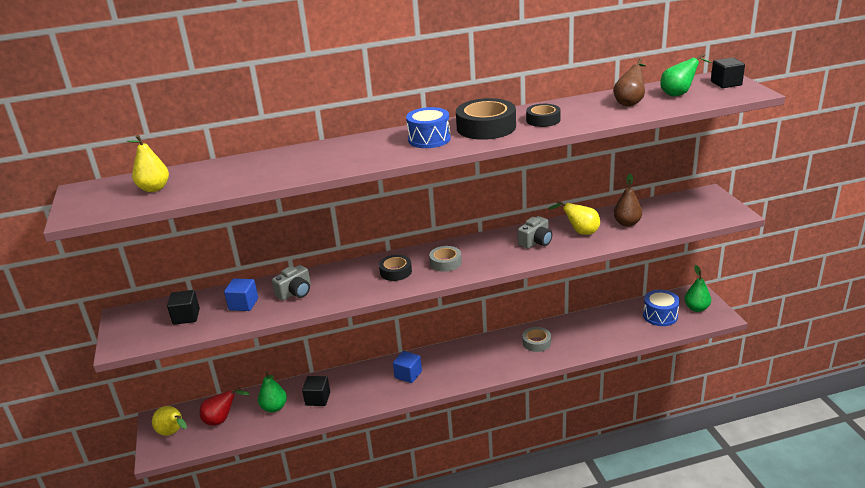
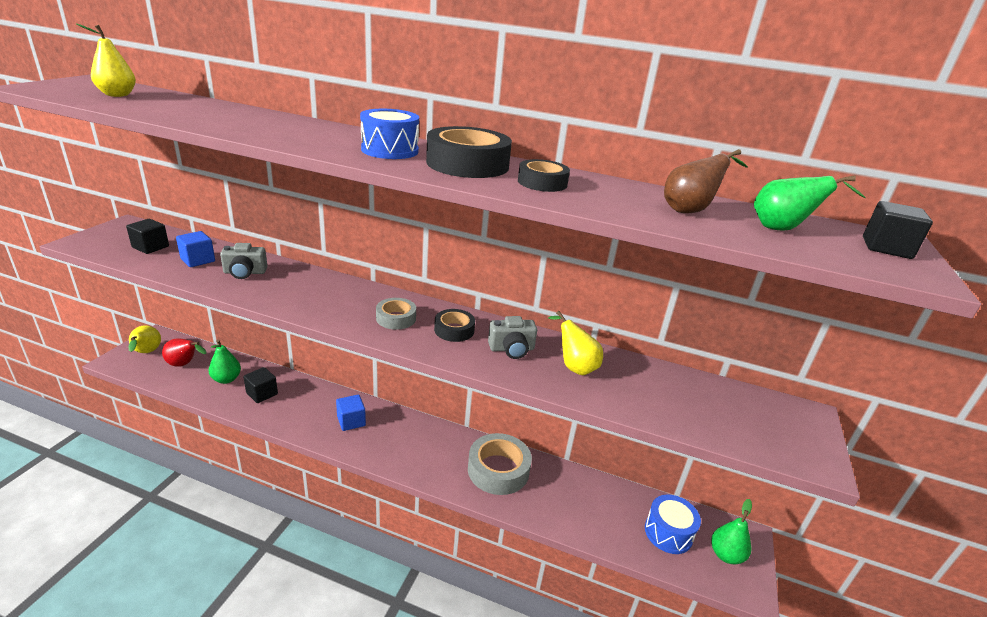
camera: 30 degrees right, 0 degrees up
(396, 272) = (343, 301): black tape -> black tape (454, 330)
(536, 342) = (498, 470): grey tape -> grey tape, size x1.74
(627, 223) = (644, 388): brown pear -> none

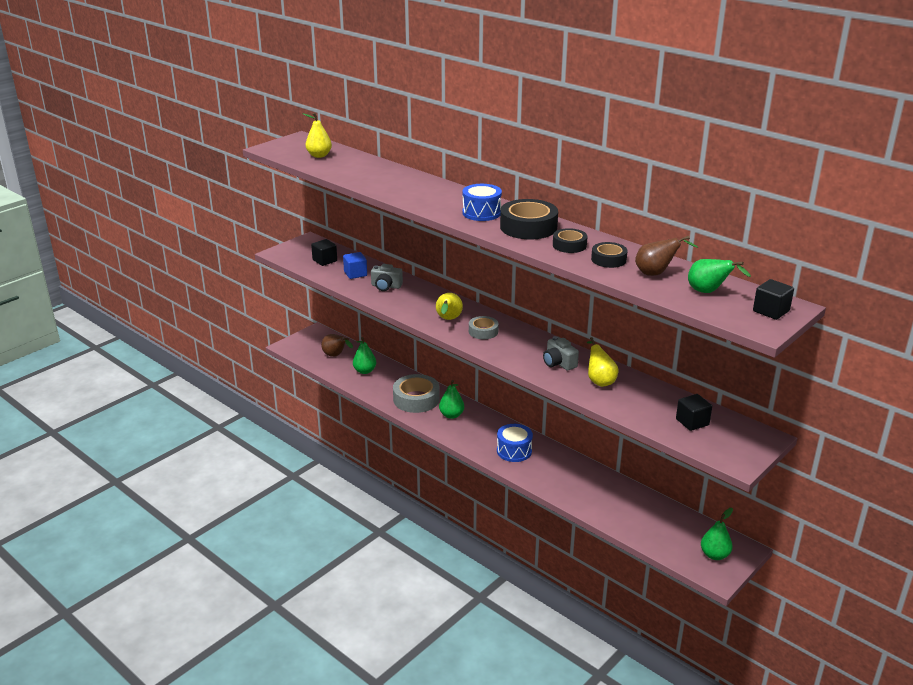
camera: 25 degrees right, 0 degrees up
(146, 353) = (309, 343): yellow pear -> yellow pear (448, 319)
(184, 364) = (336, 356): red pear -> brown pear
(262, 393) = (389, 385): black cube -> black cube (692, 422)
(351, 421) = (451, 415): blue cube -> green pear
(454, 330) = (522, 345): black tape -> black tape (608, 259)
(498, 470) = (555, 467): grey tape -> grey tape (416, 399)
(511, 349) = (559, 363): grey camera -> grey camera turned 45 degrees clockwise
(668, 533) = (674, 532): blue drum -> blue drum (514, 451)

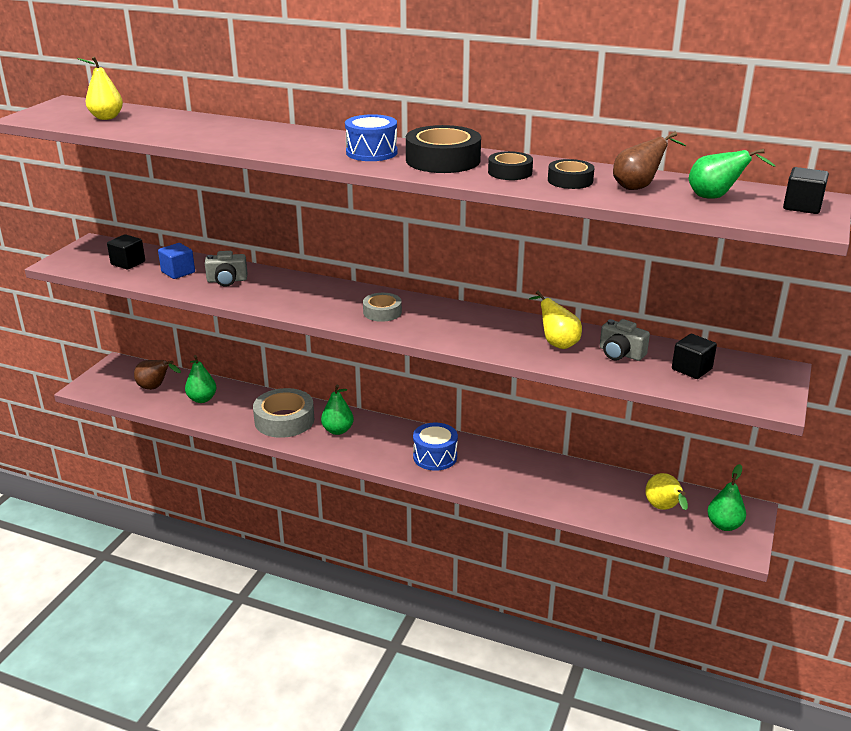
camera: 20 degrees left, 0 degrees up
(448, 319) = (330, 306): yellow pear -> yellow pear (664, 509)
(559, 363) = (496, 332): grey camera -> grey camera (620, 353)

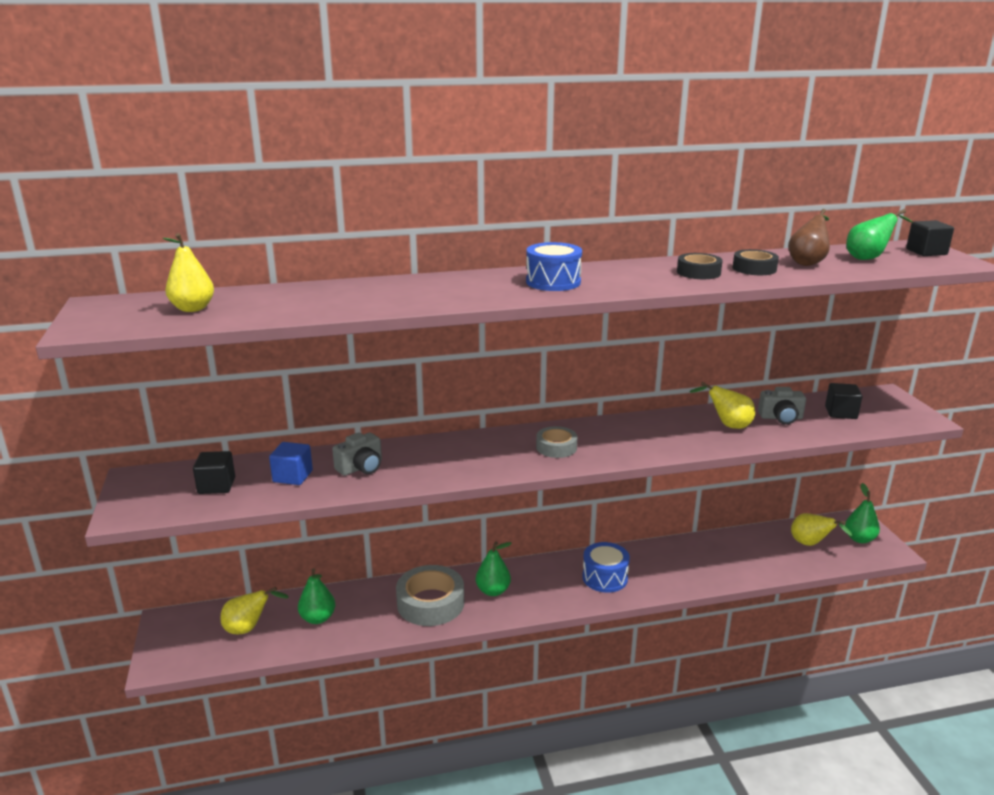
camera: 35 degrees left, 5 degrees down
(155, 388) = (248, 628): brown pear -> yellow pear
(443, 160) = (625, 275): black tape -> none

